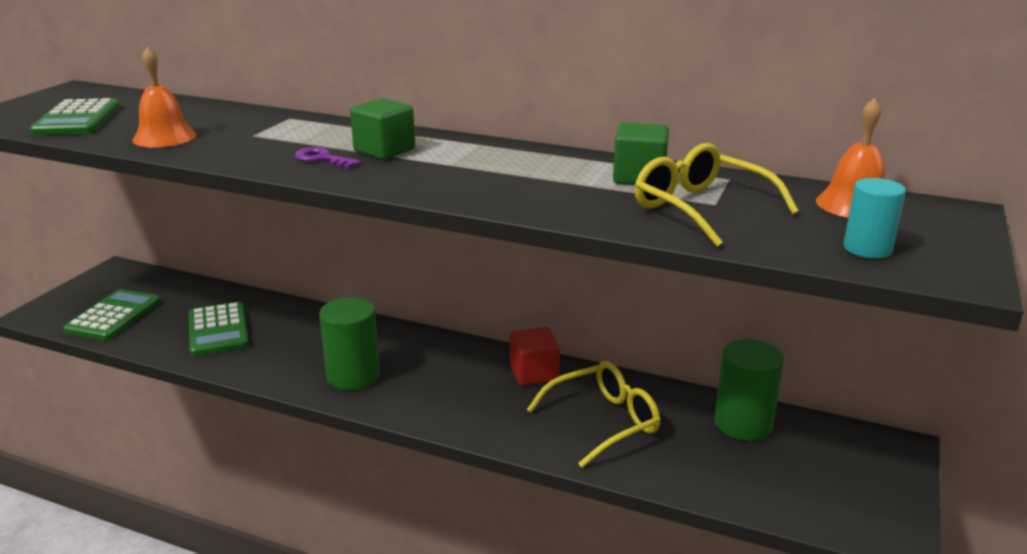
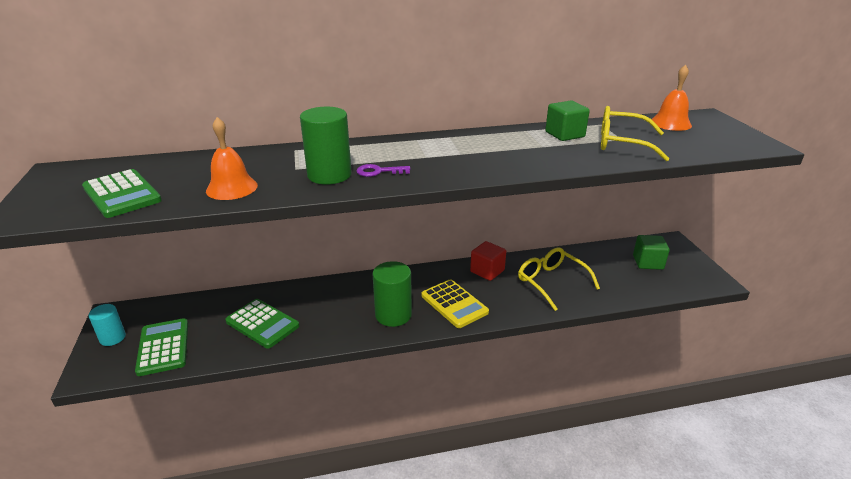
camera: 35 degrees left, 5 degrees up
(384, 150) = (404, 155): green cube -> green cube (648, 262)
(438, 394) = (454, 304): none -> yellow calculator
(603, 421) = (551, 282): yellow glasses -> yellow glasses turned 60 degrees counterclockwise
(743, 424) = (607, 257): green cylinder -> green cylinder (329, 175)
(867, 249) = (715, 143): turquoise cylinder -> turquoise cylinder (112, 338)

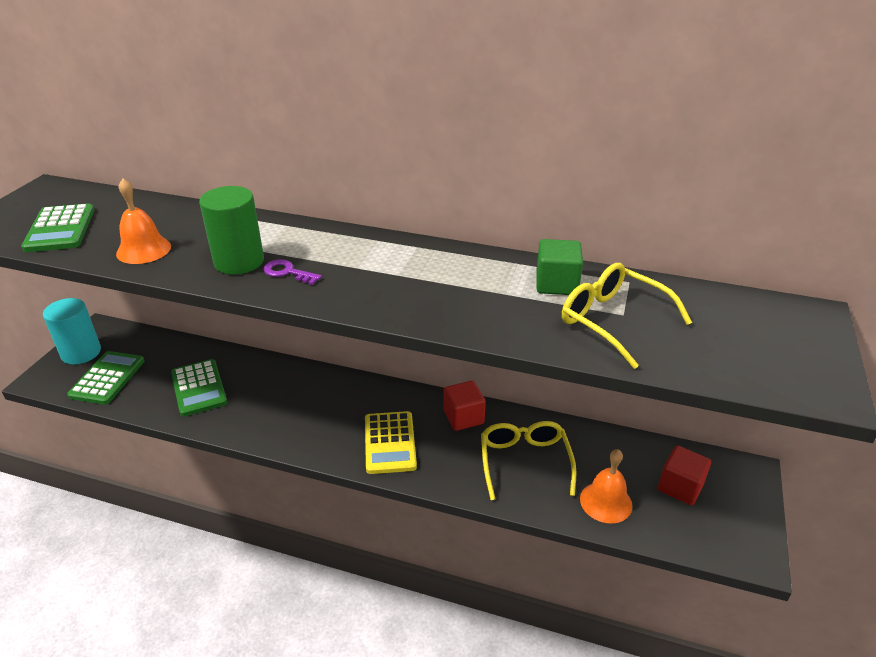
camera: 30 degrees right, 5 degrees up
(112, 338) = (81, 353): turquoise cylinder -> turquoise cylinder, size x1.62
(393, 315) = (319, 429): green cylinder -> none
(648, 262) = (680, 487): green cube -> red cube
(670, 123) = (732, 309): orange bell -> orange bell (606, 502)

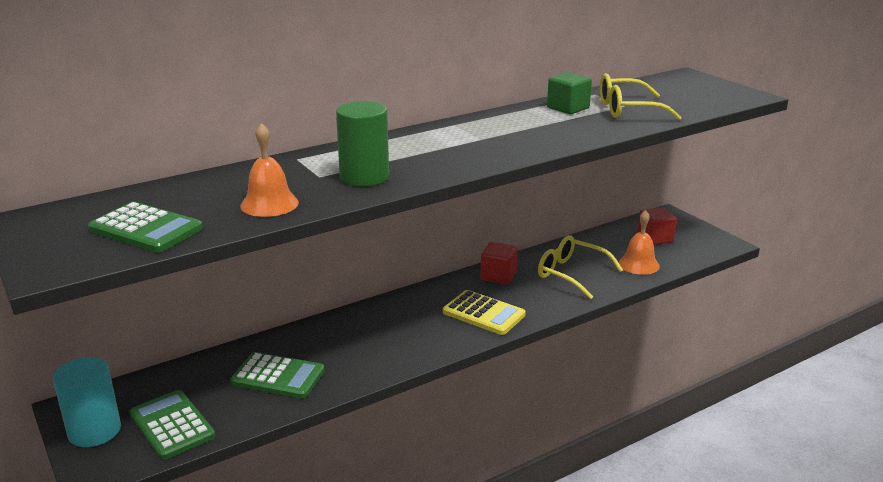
camera: 50 degrees left, 10 degrees down
(287, 272) = (413, 166): purple key -> none

